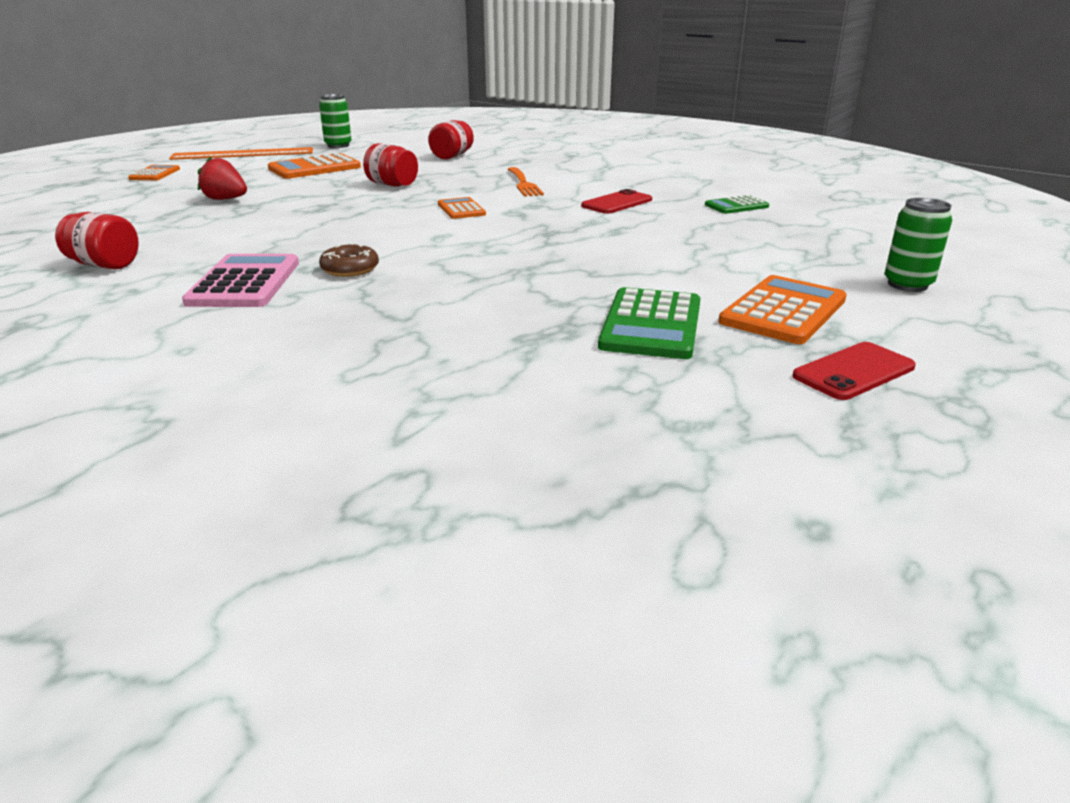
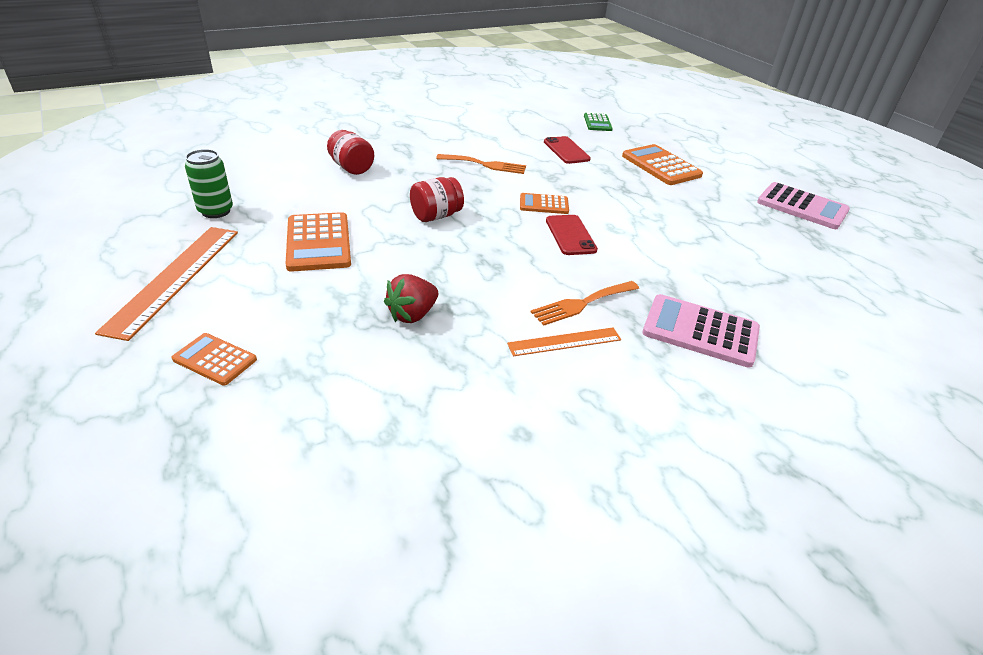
camera: 70 degrees left, 10 degrees up
(105, 265) = (624, 412): red jar -> none
(205, 239) = (564, 341): none -> orange ruler
(271, 239) = (582, 304): none -> orange fork
(350, 269) = (681, 279): brown donut -> none
(651, 325) = (802, 207): green calculator -> pink calculator
(783, 311) = (785, 171): orange calculator -> orange calculator (661, 166)
(853, 372) = (859, 182): red phone -> red phone (570, 235)
(907, 285) = (753, 135): green can -> none

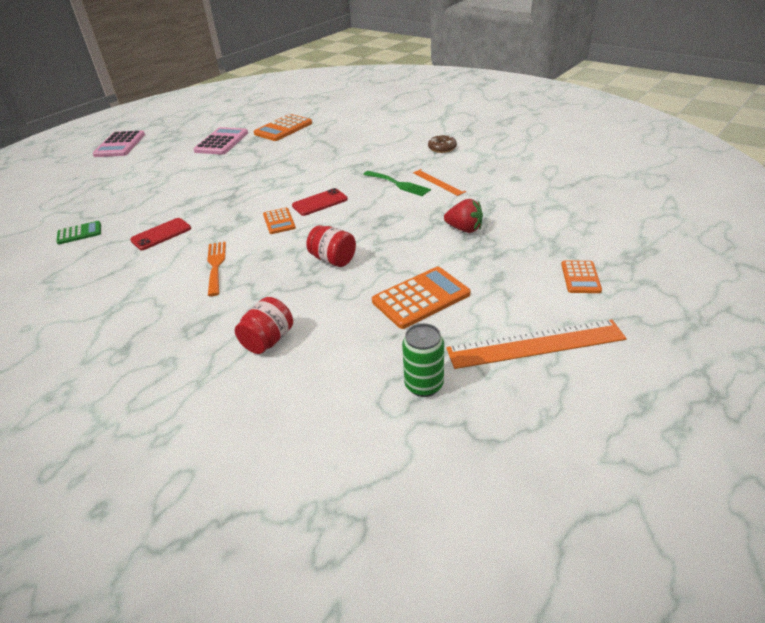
camera: 105 degrees left, 0 degrees up
(582, 304) = (398, 184): orange fork -> green fork
(661, 166) = (176, 191): orange calculator -> orange calculator (283, 128)
(700, 331) = (392, 153): pink calculator -> pink calculator (120, 145)
(701, 394) = (442, 148): none -> brown donut

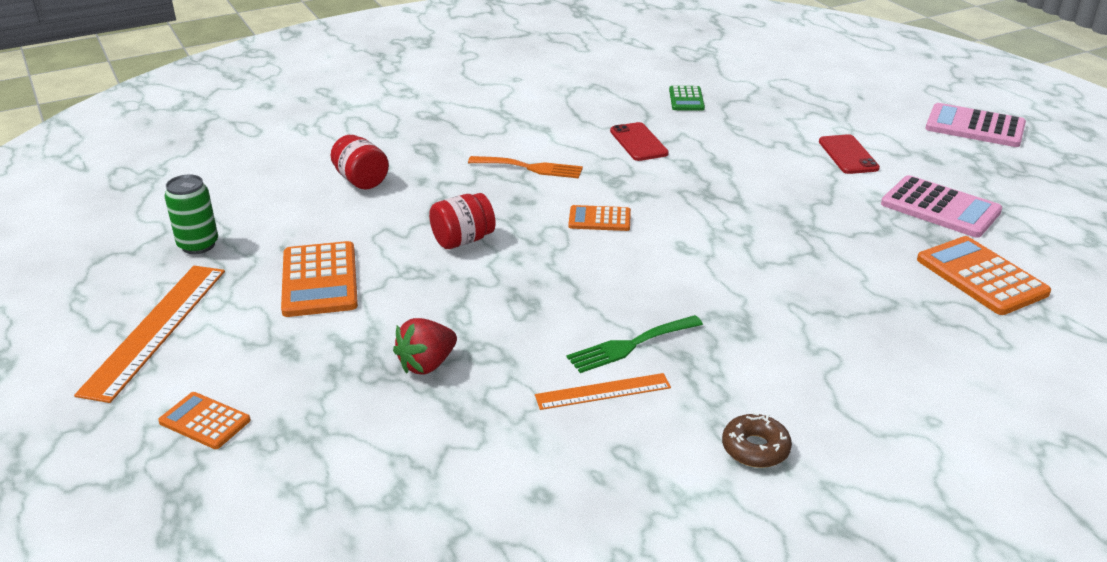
camera: 110 degrees right, 5 degrees down
(320, 202) = (628, 259): red phone -> red phone (848, 155)

